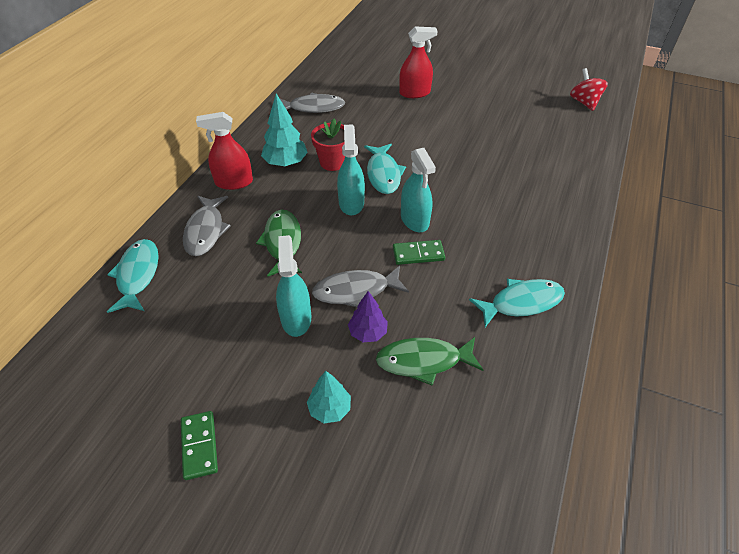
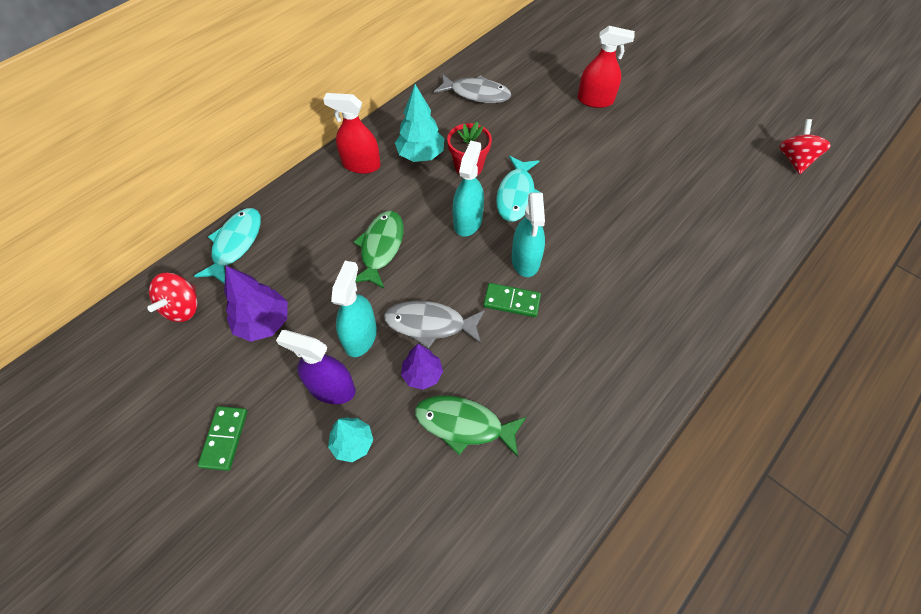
camera: 20 degrees right, 10 degrees up
(105, 344) = (183, 307): none -> red spinning top
(196, 333) = (264, 323): none -> purple tree
(205, 231) = (313, 213): grey fish -> none
(288, 369) = (331, 388): none -> purple spray bottle
(521, 303) = (596, 392): turquoise fish -> none

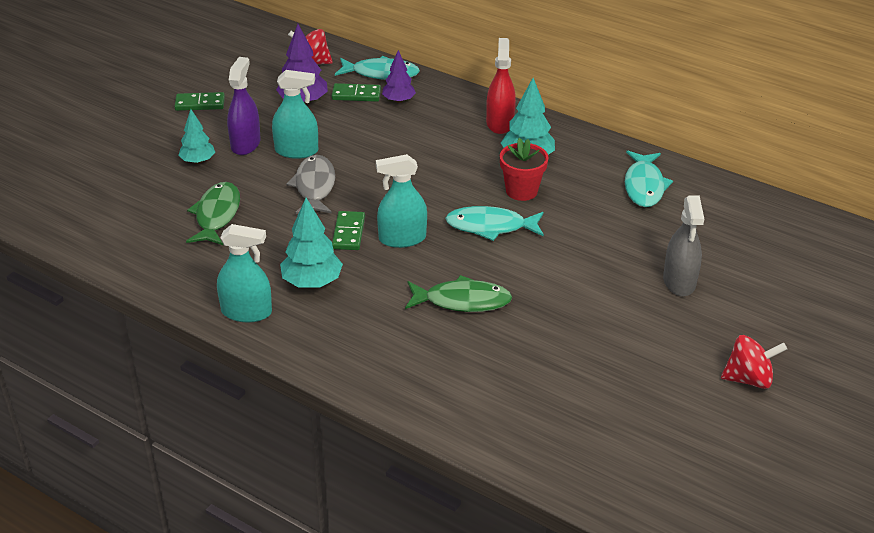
camera: 80 degrees right, 20 degrees down
(268, 271) = (356, 95): none -> green domino
(381, 248) = (396, 149): green fish -> green fish (462, 301)
(422, 374) = (262, 188): purple tree -> purple tree (398, 101)
(468, 221) = (443, 197): turquoise spray bottle -> turquoise spray bottle (246, 312)
(476, 94) = (644, 186): grey fish -> turquoise fish
(585, 339) = (312, 282): none -> turquoise tree
(595, 100) = (679, 281): red spray bottle -> grey spray bottle
(794, 160) = (641, 476): red spinning top -> red spinning top (748, 379)

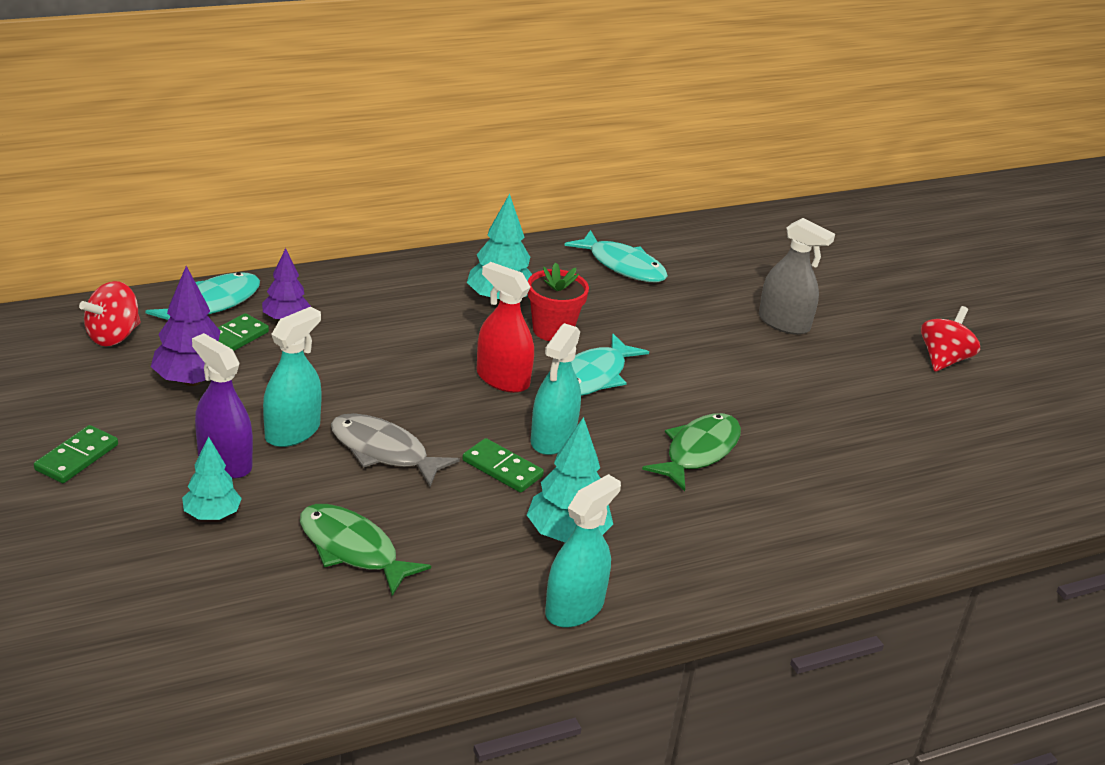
camera: 60 degrees left, 5 degrees down
(499, 123) = (417, 284): red spray bottle -> red spray bottle (502, 379)

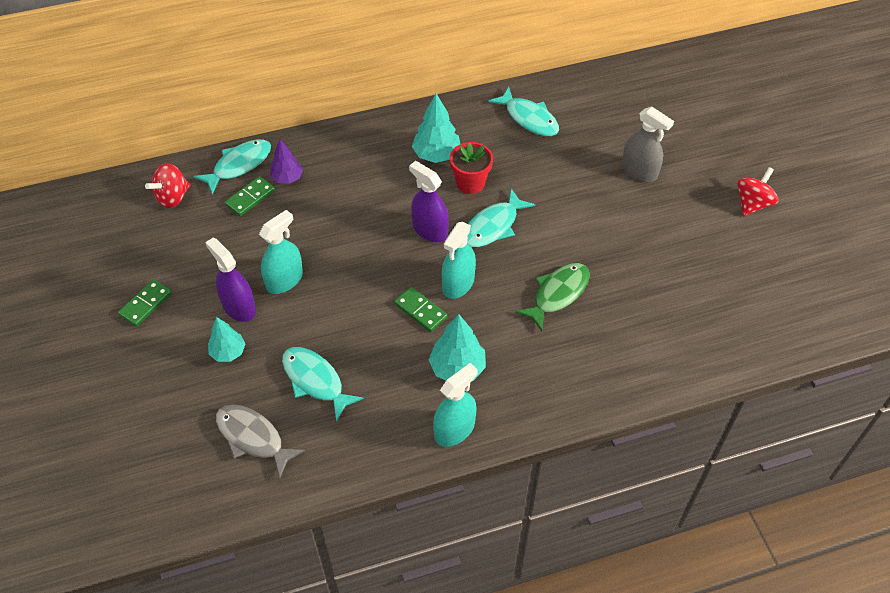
camera: 10 degrees right, 20 degrees up
(192, 380) = (222, 236): purple tree -> none
(353, 550) = (315, 381): green fish -> turquoise fish
(384, 452) = (343, 297): grey fish -> grey fish (253, 438)
(502, 379) = (430, 230): red spray bottle -> purple spray bottle

